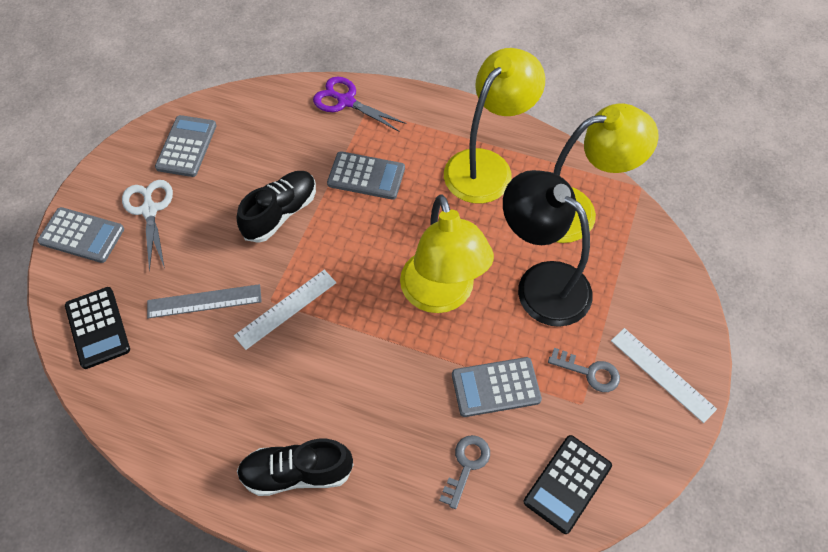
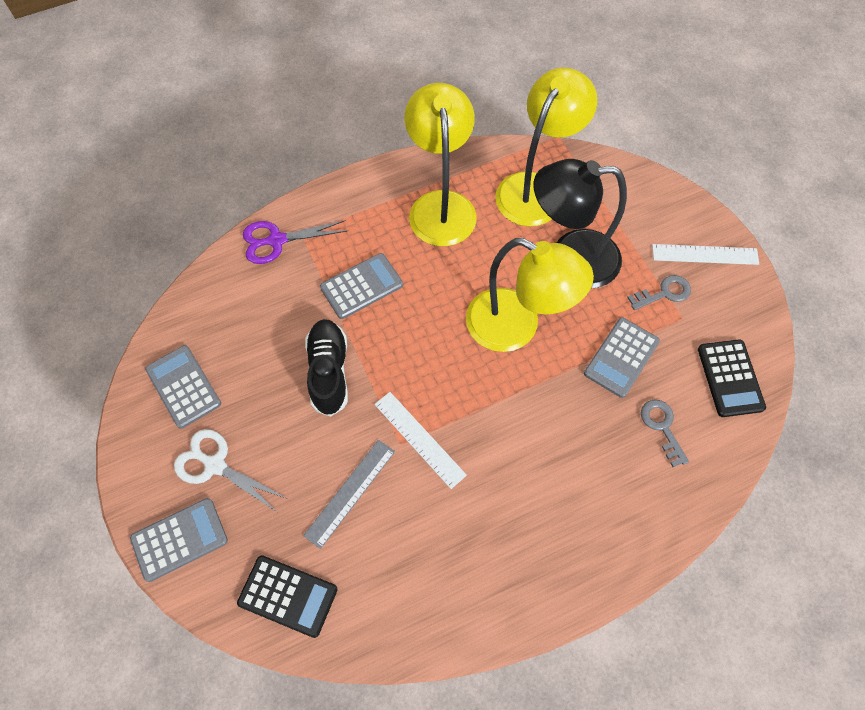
camera: 45 degrees left, 5 degrees up
(286, 309) = (419, 439): white ruler -> white ruler turned 45 degrees counterclockwise
(296, 473) = (564, 545): black shoe -> none

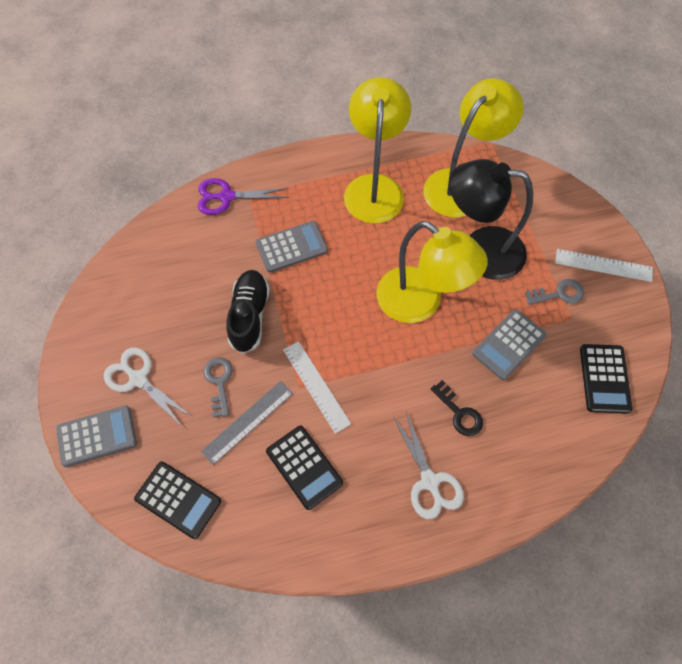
camera: 10 degrees right, 0 degrees up
(183, 387) = (124, 309): grey calculator -> none
(424, 533) = (304, 467): none -> black calculator
(565, 524) = (430, 481): none -> white scissors
(583, 442) = (459, 413): none -> black key
(662, 427) = (533, 411): grey key -> grey key (219, 382)

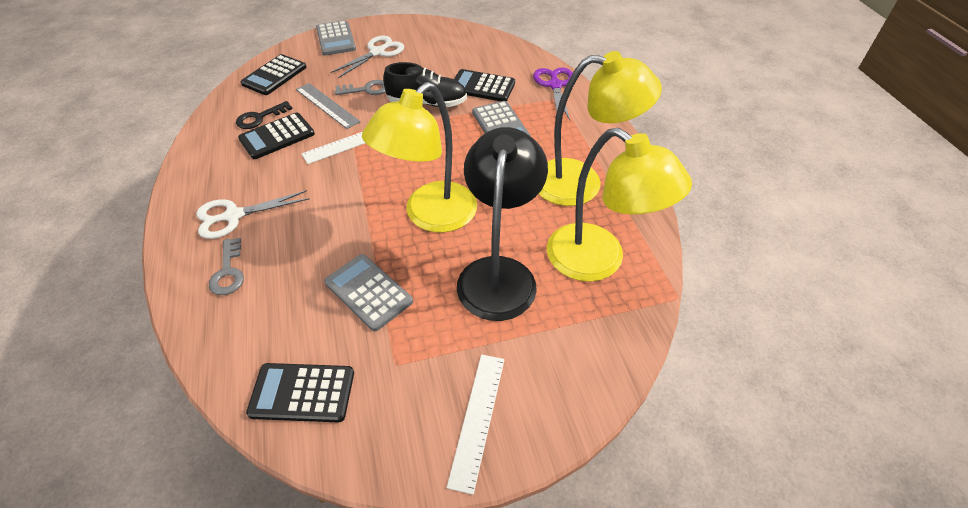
camera: 90 degrees right, 15 degrees down
(223, 263) = (482, 86): none -> black calculator
(459, 413) = (296, 242): black key -> black key (260, 118)
(559, 294) = (433, 354): grey key -> grey key (228, 272)

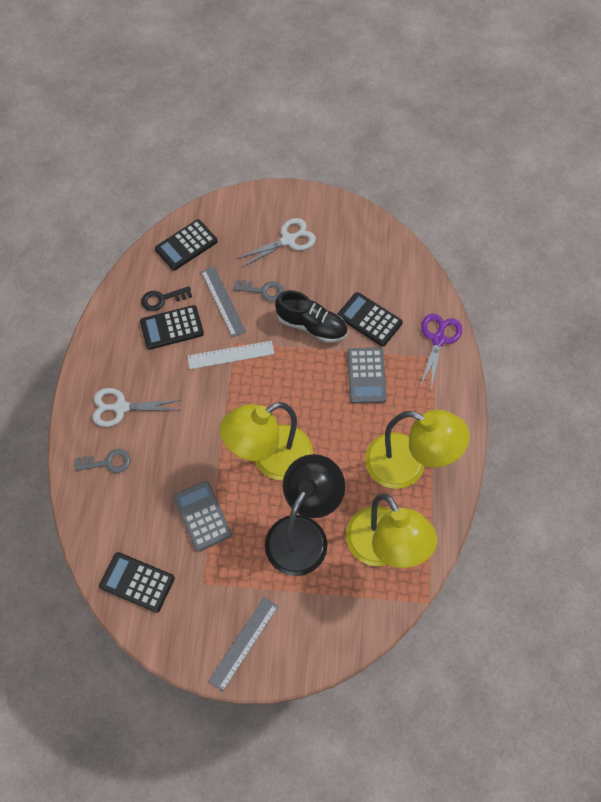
camera: 20 degrees right, 15 degrees up
(228, 272) = (107, 462): grey key -> grey key turned 105 degrees counterclockwise
(336, 39) = (254, 207): grey calculator -> none
(477, 419) = (243, 643): white ruler -> grey ruler

